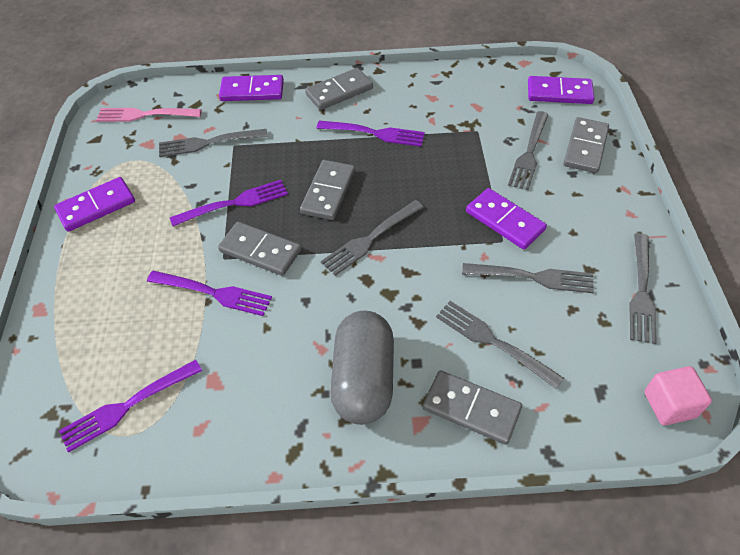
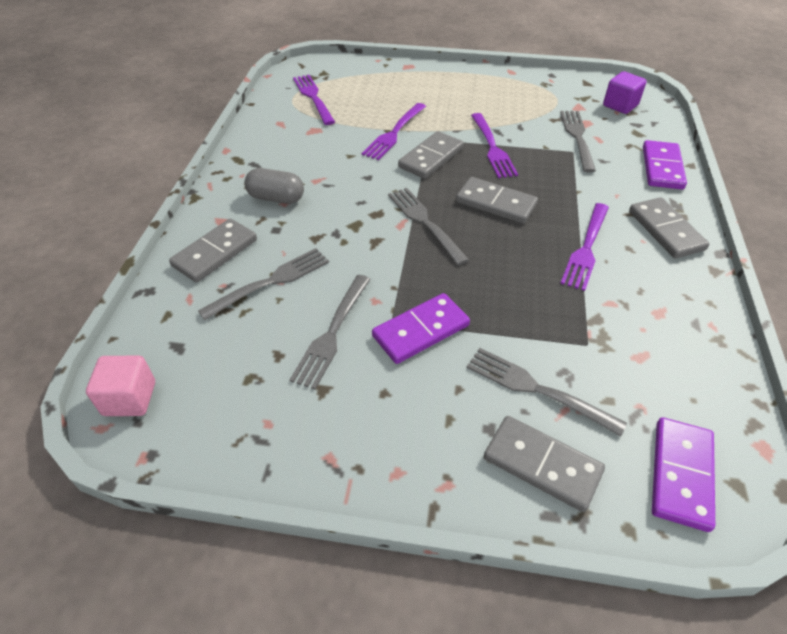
camera: 100 degrees right, 5 degrees down
(96, 206) = (503, 84): purple domino -> none
(145, 115) = (620, 105): pink fork -> purple cube
(363, 379) = (276, 198): grey capsule -> grey capsule, size x0.61
(641, 291) = (271, 432): grey fork -> none

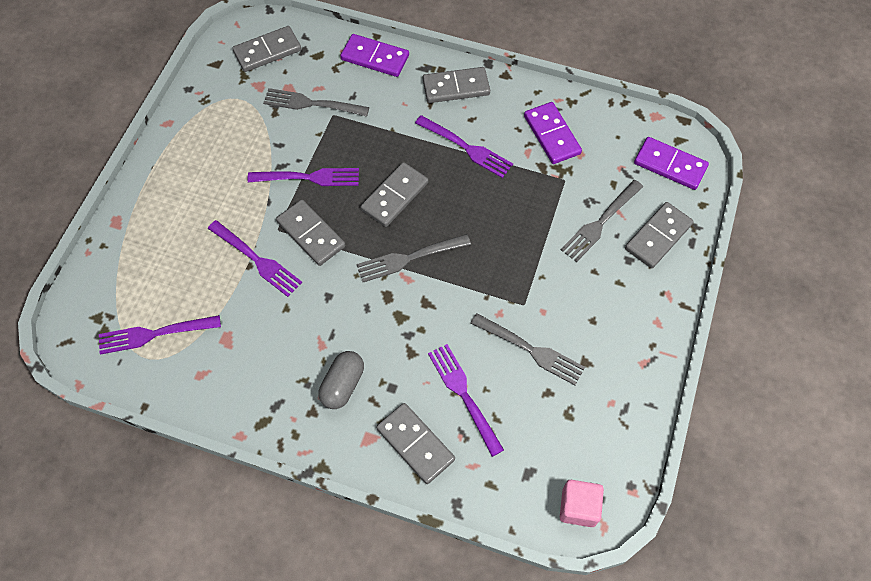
camera: 80 degrees left, 15 degrees up
(270, 282) = (464, 395): grey fork -> purple fork
(420, 330) = (537, 285): purple domino -> purple domino (551, 135)
(620, 105) = (267, 51): purple cube -> grey domino

